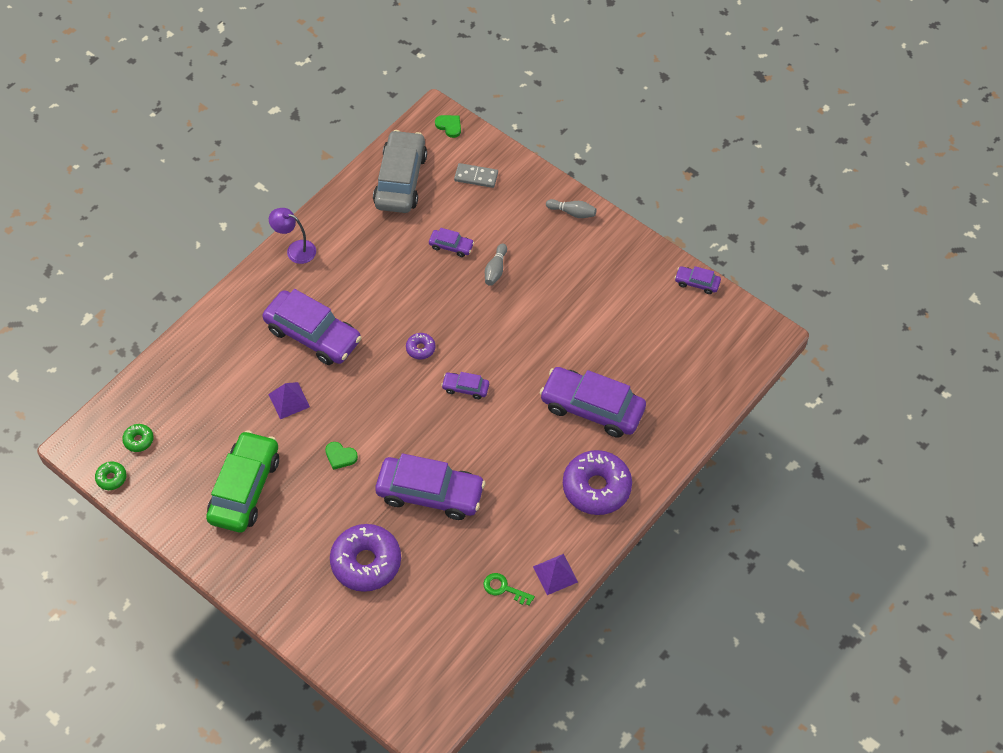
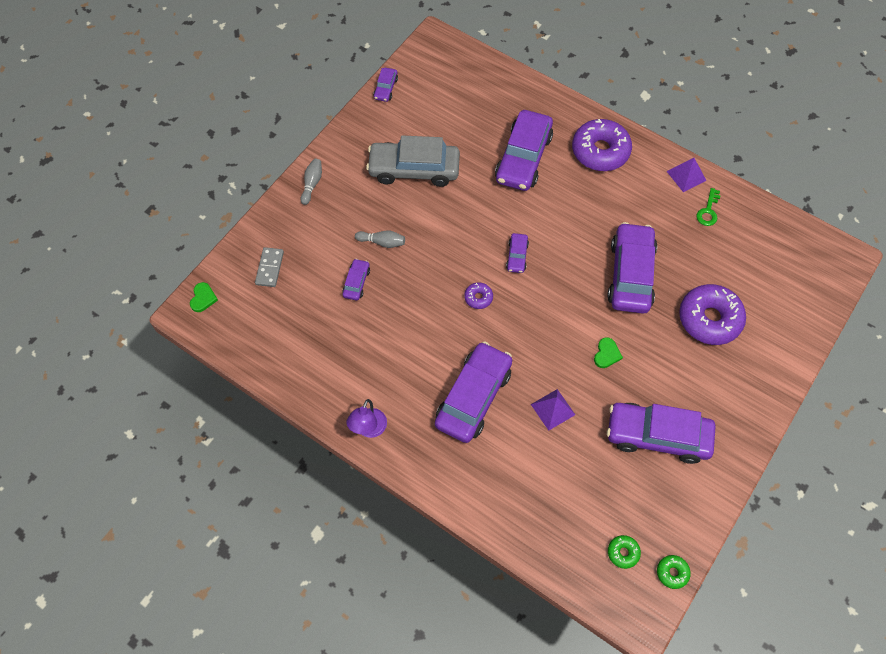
camera: 95 degrees left, 5 degrees up
(245, 488) = (657, 436): green car -> purple car
(400, 180) = (274, 337): grey car -> grey car (414, 169)
(449, 126) = (203, 298): green heart -> green heart turned 150 degrees clockwise

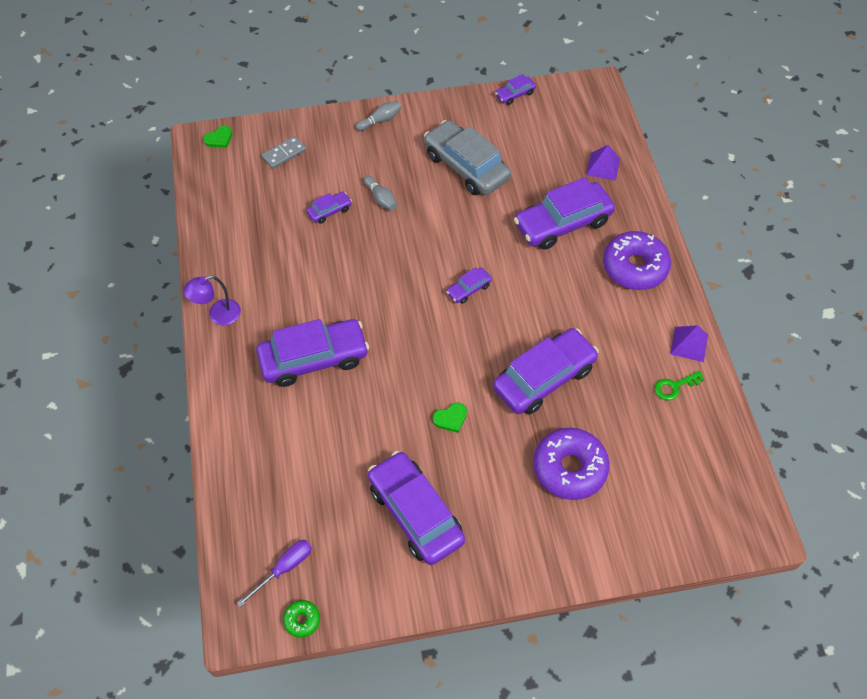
camera: 45 degrees right, 5 degrees down
(478, 298) = (403, 294): purple donut -> none
(552, 409) = (360, 419): purple pyramid -> purple pyramid (603, 166)
(623, 553) = (284, 568): green donut -> purple screwdriver

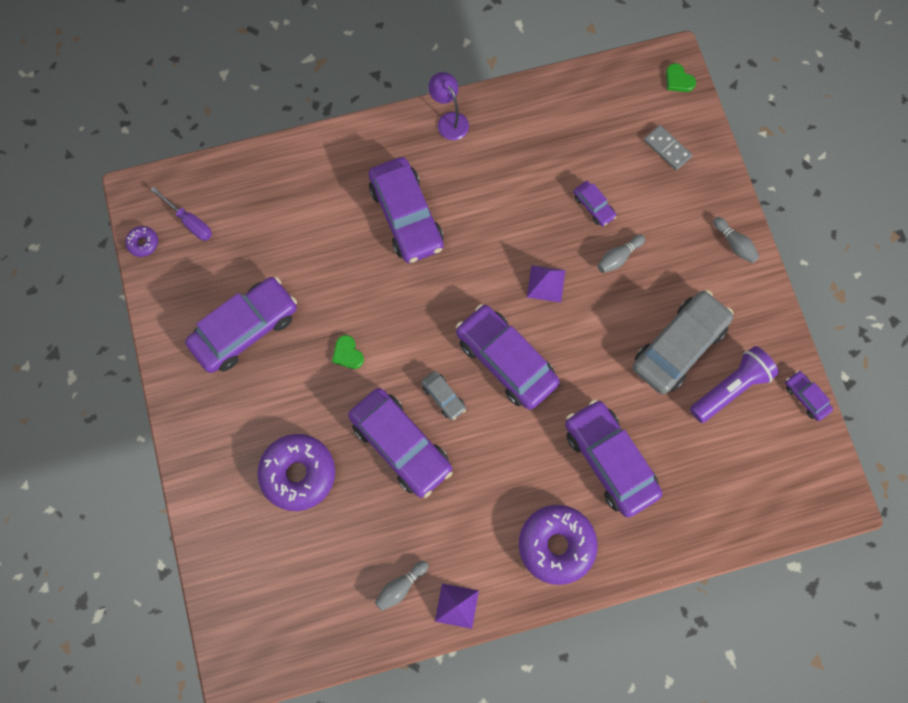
camera: 85 degrees right, 15 degrees up
(302, 620) = (143, 243): green donut -> purple donut
(468, 289) = (506, 361): purple car -> purple car, size x2.20
(499, 340) = (443, 397): none -> grey car
(504, 138) = (730, 388): none -> purple flashlight
(603, 166) = (704, 508): purple pyramid -> purple pyramid (546, 283)
(674, 386) = (400, 587): green key -> grey bowling pin

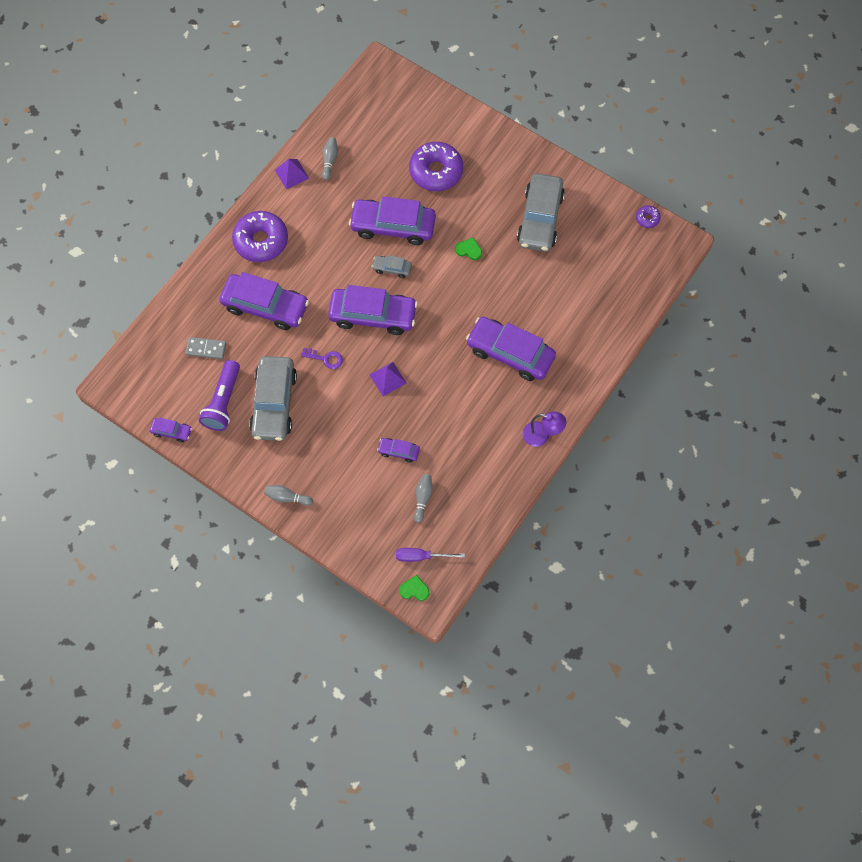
camera: 140 degrees right, 5 degrees down
(189, 222) = (634, 250): purple screwdriver -> purple screwdriver (421, 556)
(245, 329) = (540, 219): purple car -> grey car
(591, 352) = (325, 358): none -> purple key
(618, 257) = (356, 430): grey bowling pin -> grey bowling pin (423, 498)
(667, 149) = (382, 530): grey domino -> grey domino (206, 349)

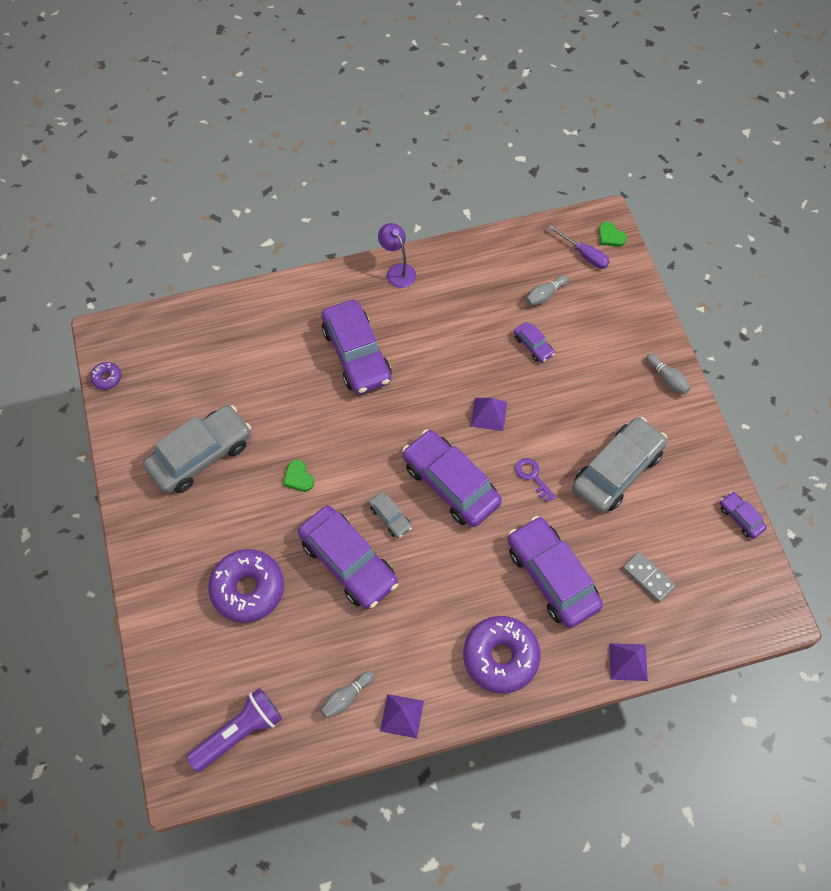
camera: 140 degrees left, 5 degrees down
(185, 292) = (628, 661): none -> purple pyramid
(223, 402) = (667, 509): purple flashlight -> purple flashlight (239, 732)

